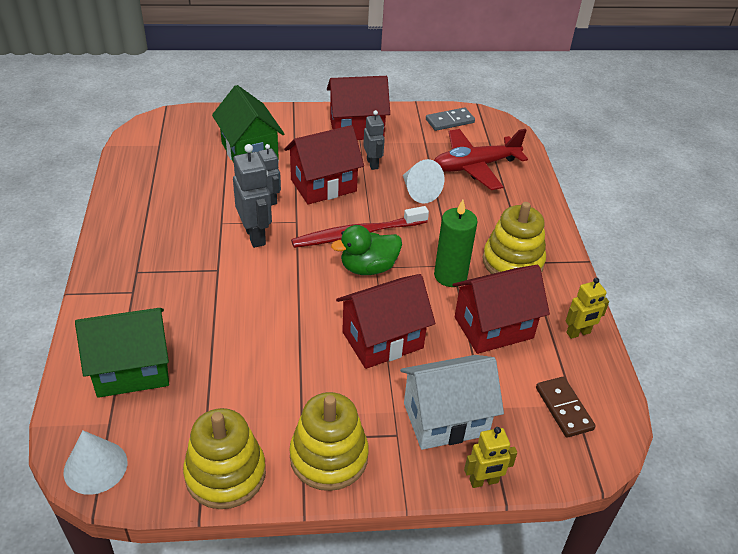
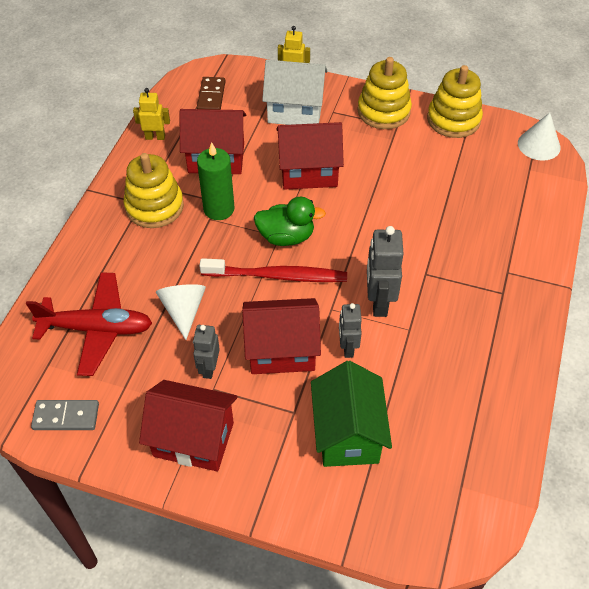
camera: 155 degrees left, 10 degrees up
(132, 370) = (511, 201): green house -> none

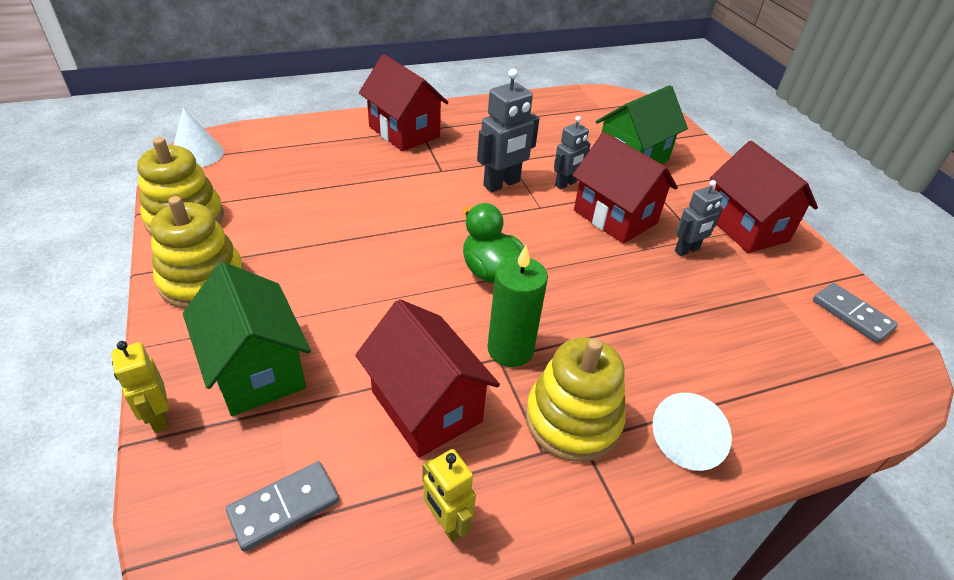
camera: 130 degrees left, 10 degrees down
(97, 329) = (766, 354): red plane -> none
(183, 310) = (662, 299): white cone -> white cone (688, 441)
(211, 96) = (284, 507): brown domino -> grey domino
(278, 276) = (545, 254): red toothbrush -> none
(295, 111) = (257, 370): white house -> green house
(308, 172) = (375, 299): red house -> red house (404, 132)

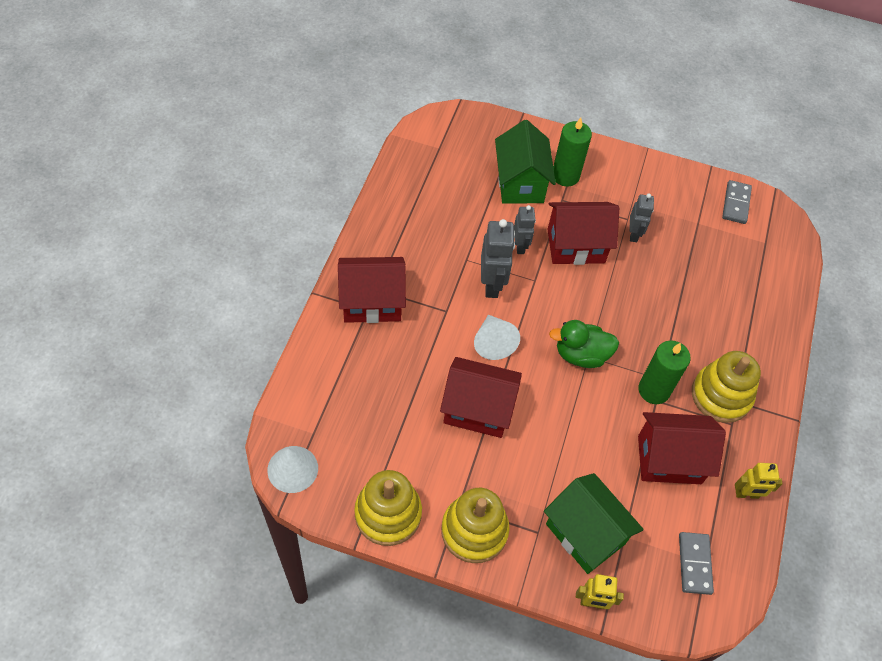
camera: 55 degrees left, 15 degrees up
(257, 370) = (585, 534): green house -> green house turned 45 degrees clockwise
(682, 180) = (565, 176): none -> green candle
(688, 441) = (765, 354): white cone -> white cone (493, 342)
(746, 227) = (635, 184): red house -> red house (477, 409)
(852, 314) = (736, 203): grey domino -> grey domino turned 75 degrees counterclockwise

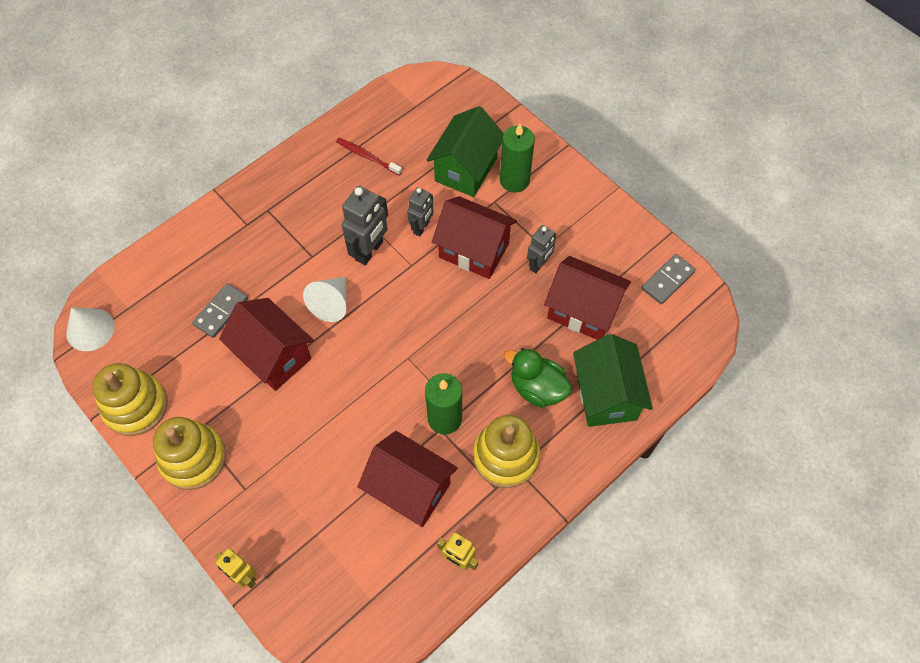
camera: 35 degrees right, 5 degrees up
(372, 302) = (254, 219): red house -> red house (582, 311)
(430, 207) = (367, 156): none -> red toothbrush
(581, 355) = (401, 353): green duck -> green duck (537, 388)
(585, 534) = (283, 513): green house -> green house (606, 395)
(695, 564) = (360, 594): grey domino -> grey domino (221, 312)

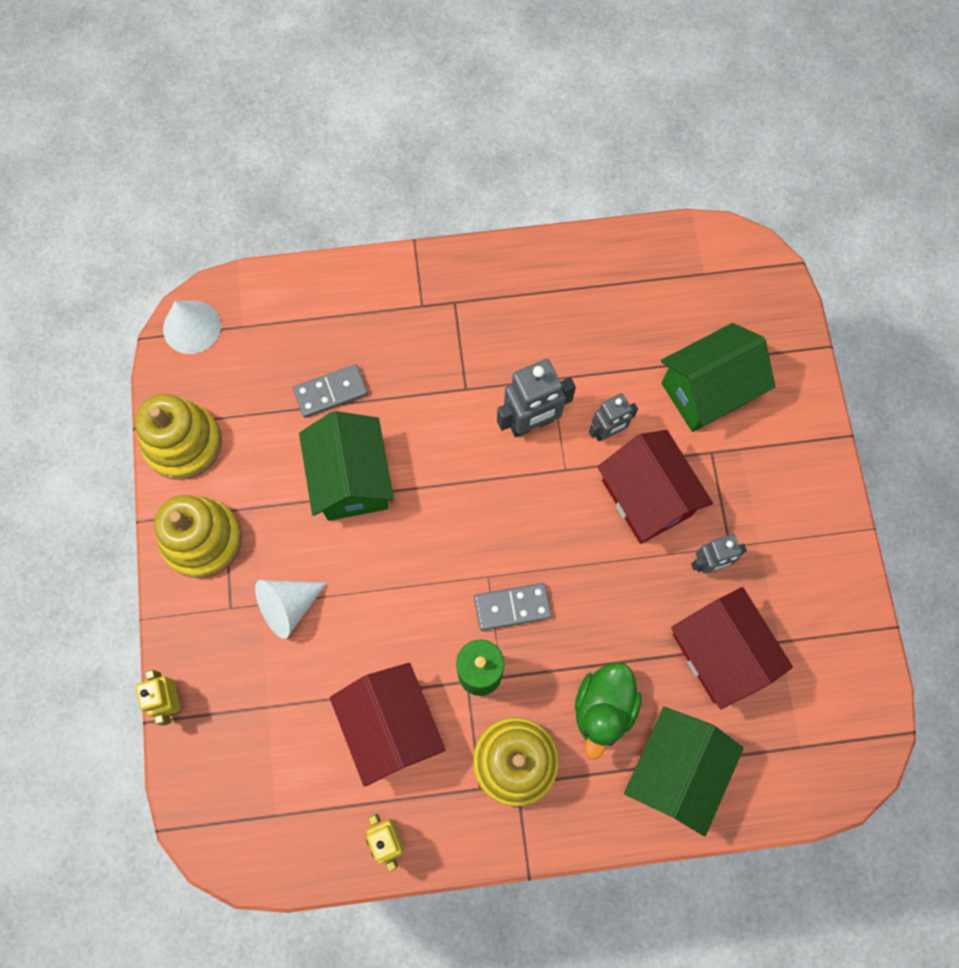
camera: 35 degrees right, 10 degrees up
(274, 356) = (352, 479): red house -> green house
(331, 303) = (450, 459): white cone -> white cone (288, 606)
(367, 156) = (605, 304): red toothbrush -> none
(514, 180) = (754, 441): green candle -> none
(537, 388) = (603, 708): green duck -> green duck turned 135 degrees counterclockwise
(667, 280) = (846, 683): grey domino -> grey domino (512, 607)

